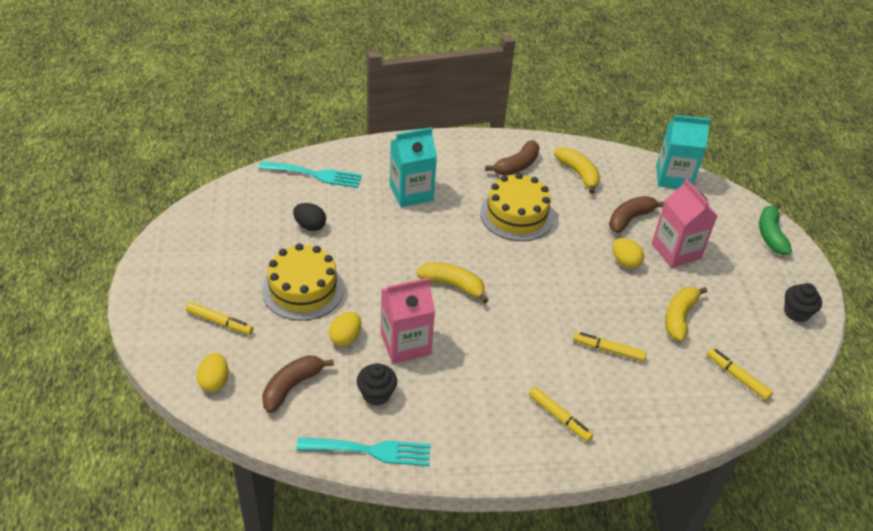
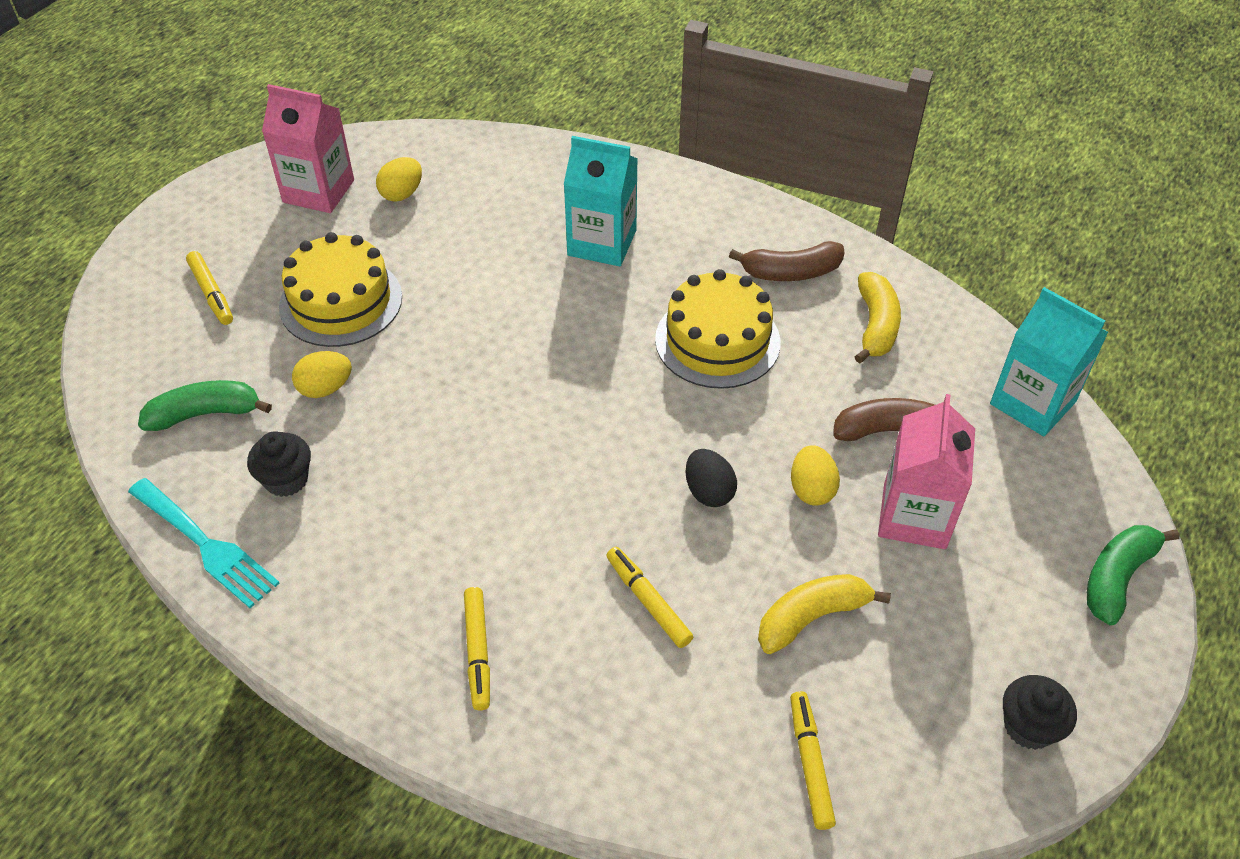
camera: 40 degrees right, 5 degrees up
(214, 381) = (134, 360): yellow egg -> yellow egg (402, 194)
(292, 386) = (206, 414): brown banana -> green banana
(310, 226) = (430, 227): black egg -> black egg (709, 492)
(315, 174) = (504, 165): turquoise fork -> none
(405, 344) = (387, 436): pink carton -> pink carton (318, 191)
(453, 285) = (527, 392): yellow banana -> none

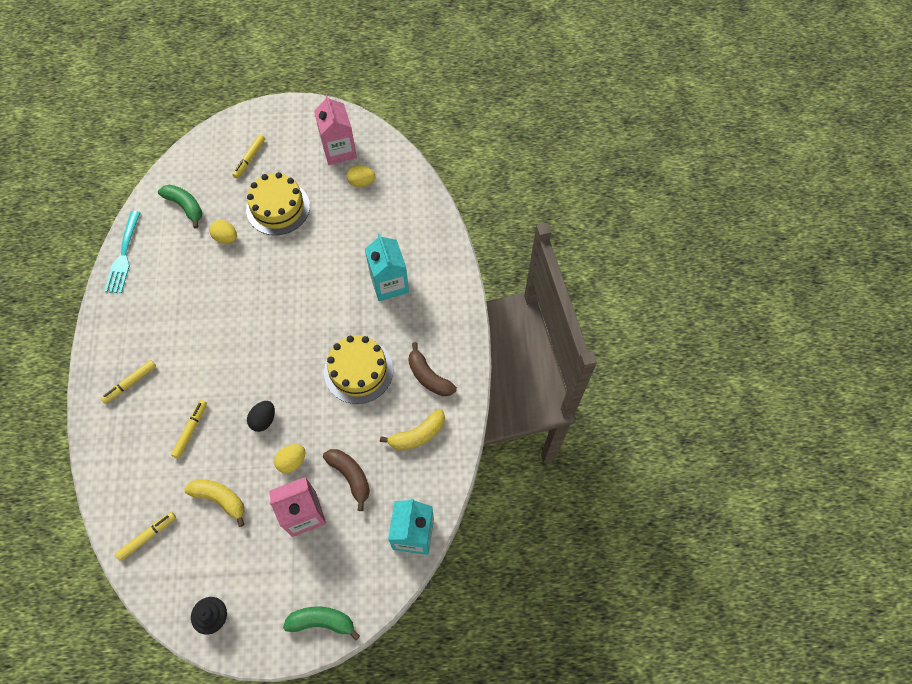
camera: 55 degrees right, 15 degrees up
(286, 479) = (171, 259): black cupcake -> none

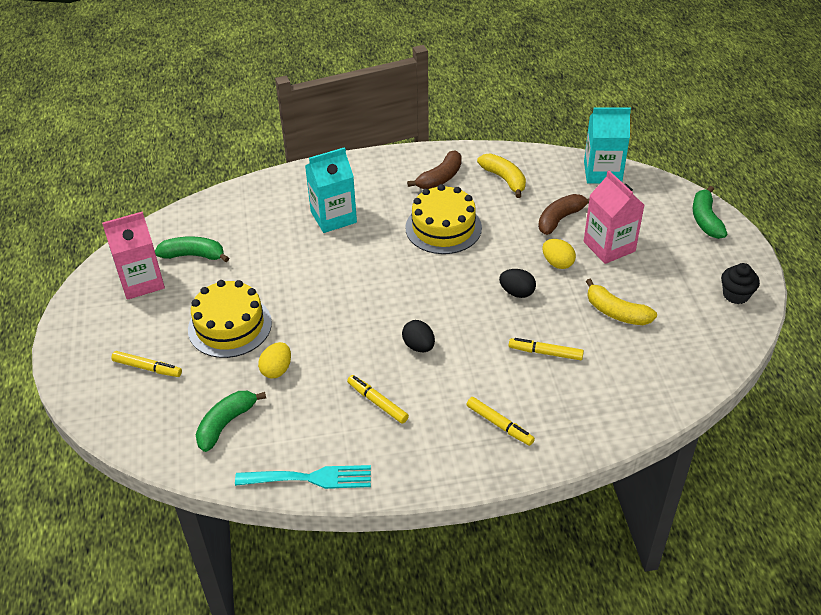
camera: 95 degrees left, 20 degrees down
(147, 536) = (678, 365): yellow marker -> yellow marker (377, 402)
(220, 499) = (616, 312): yellow banana -> yellow banana turned 75 degrees counterclockwise
(223, 335) = (419, 346): none -> black egg
(361, 182) = (193, 255): yellow egg -> green banana

